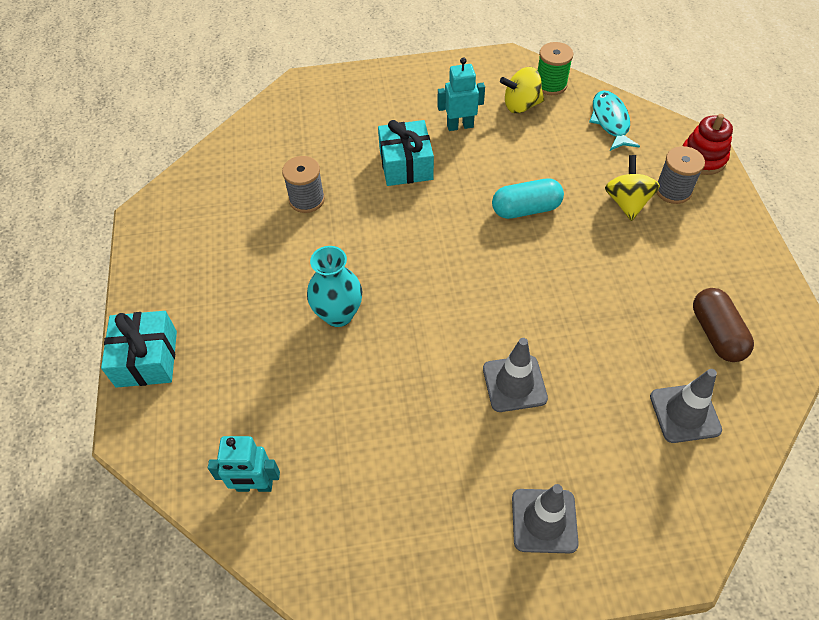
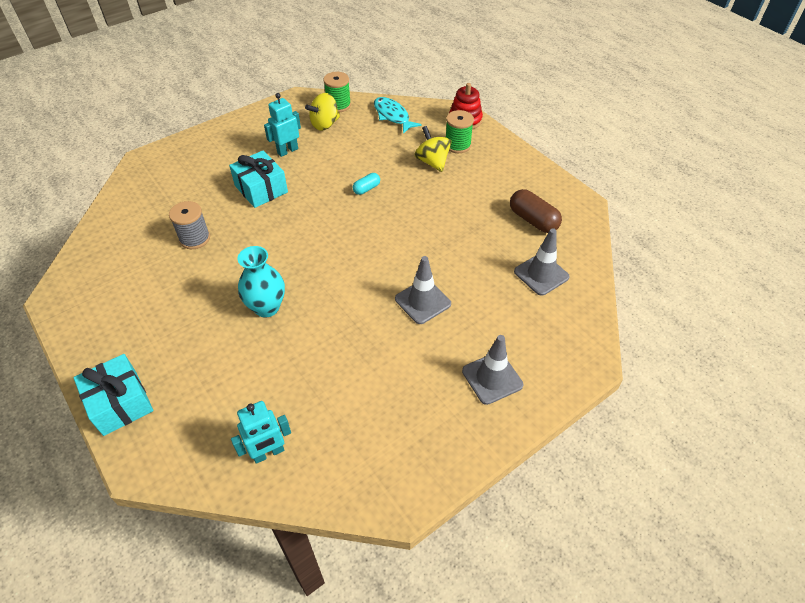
camera: 30 degrees left, 5 degrees down
(526, 209) = (366, 189): turquoise capsule -> turquoise capsule, size x0.57
(673, 190) = (457, 145): grey spool -> green spool

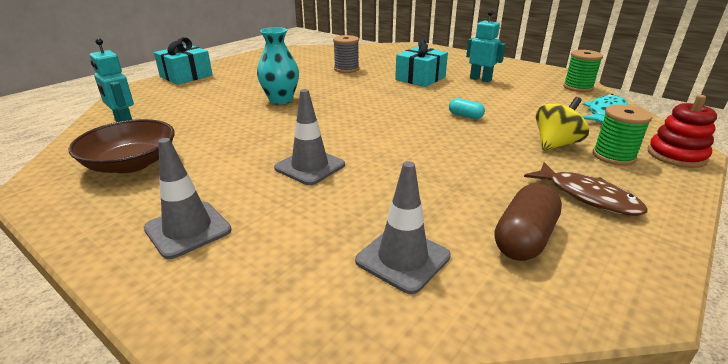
camera: 75 degrees right, 20 degrees down
(325, 124) = (539, 86): yellow spinning top -> none
(377, 429) = (131, 164): none -> brown bowl
(499, 178) = (587, 196): none -> brown fish

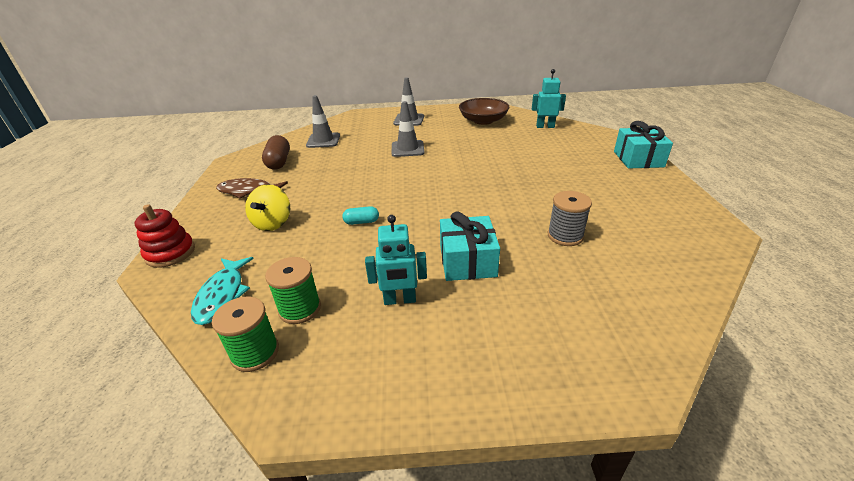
camera: 140 degrees right, 5 degrees up
(281, 100) = (516, 173): turquoise vase -> none
(613, 156) = (226, 230): green spool -> green spool (300, 309)

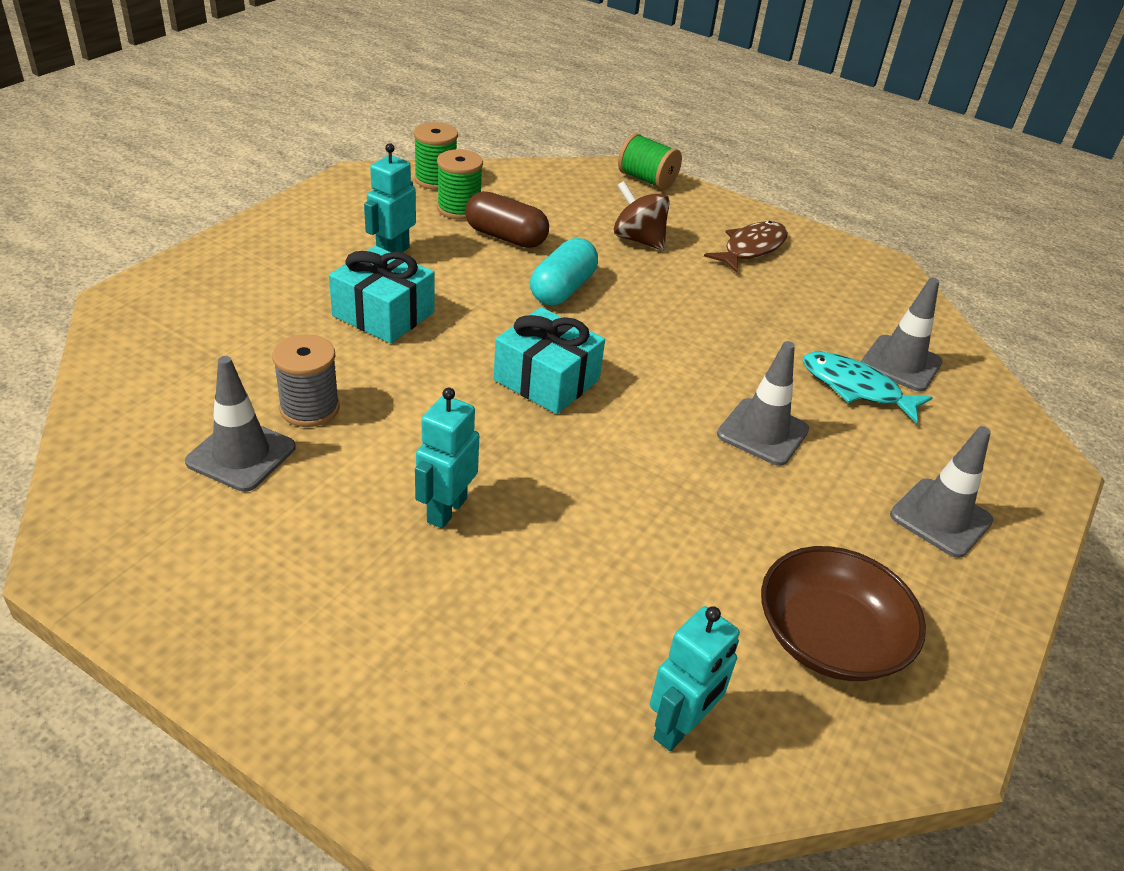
camera: 120 degrees right, 5 degrees up
(170, 253) = (646, 180): red stacking toy -> green spool
(222, 295) = (533, 185): turquoise fish -> turquoise fish (856, 388)
(273, 223) = (638, 239): yellow spinning top -> brown spinning top
(279, 162) = (837, 295): brown capsule -> brown capsule (505, 237)
(361, 222) = (562, 289): turquoise capsule -> turquoise capsule, size x1.77
(548, 180) = (446, 510): none -> turquoise robot
(618, 233) = (241, 455): none -> grey traffic cone
(638, 159) = (338, 720): turquoise gift -> turquoise gift (546, 380)

